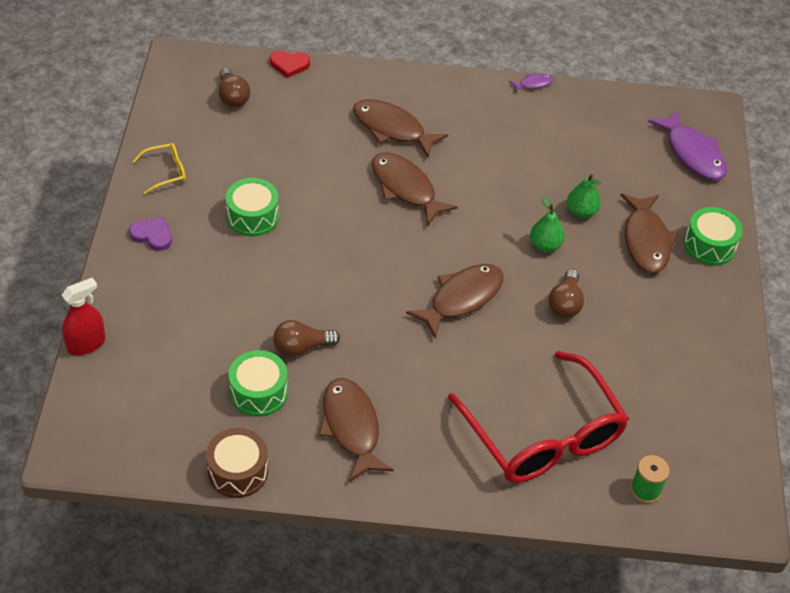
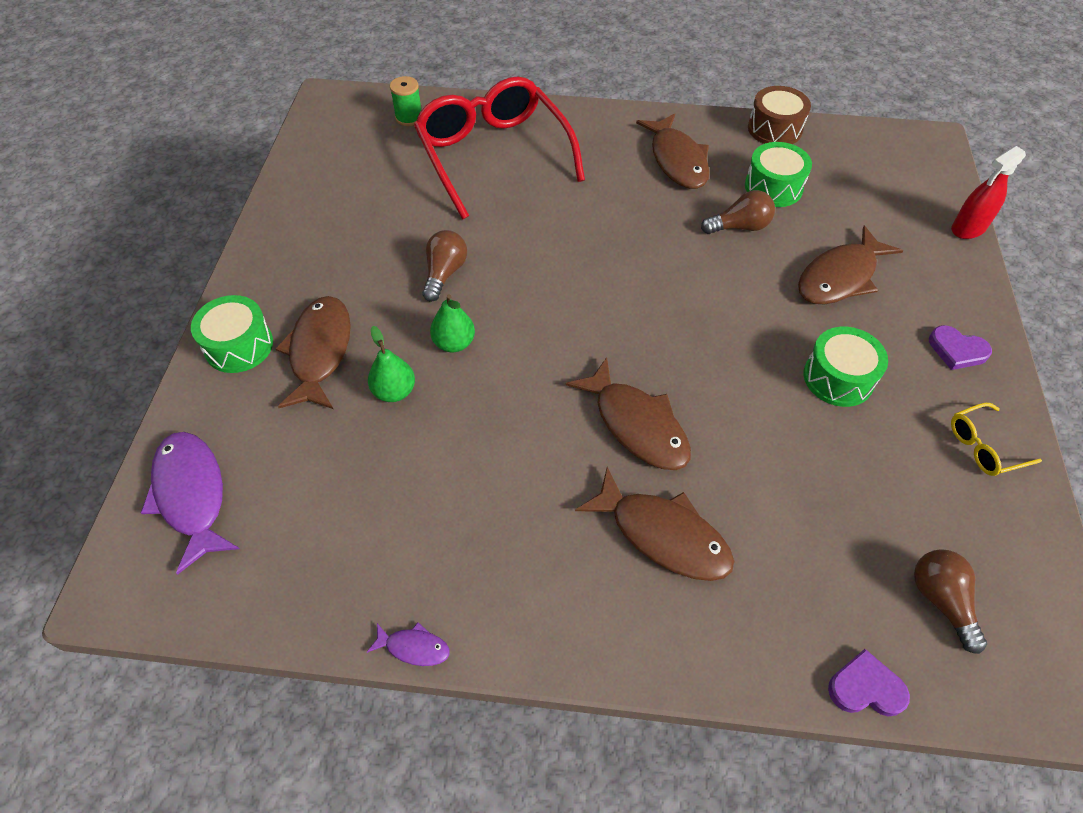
camera: 175 degrees left, 5 degrees up
(289, 65) = (865, 688): red heart -> purple heart
(462, 298) = (564, 278): brown fish -> brown fish (840, 277)
(533, 84) = (414, 647): purple fish -> purple fish turned 150 degrees counterclockwise

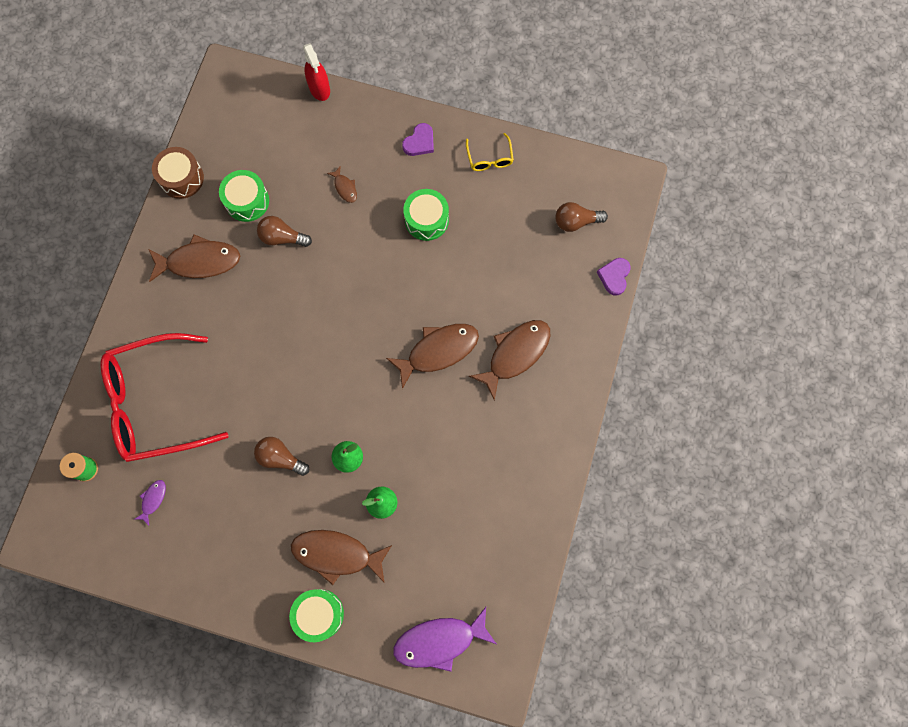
camera: 80 degrees left, 20 degrees up
(414, 647) = (560, 505): purple fish -> purple fish (153, 500)
(739, 227) = (282, 237): brown light bulb -> brown light bulb turned 75 degrees counterclockwise
(840, 277) = (345, 188): brown fish -> brown fish, size x0.47

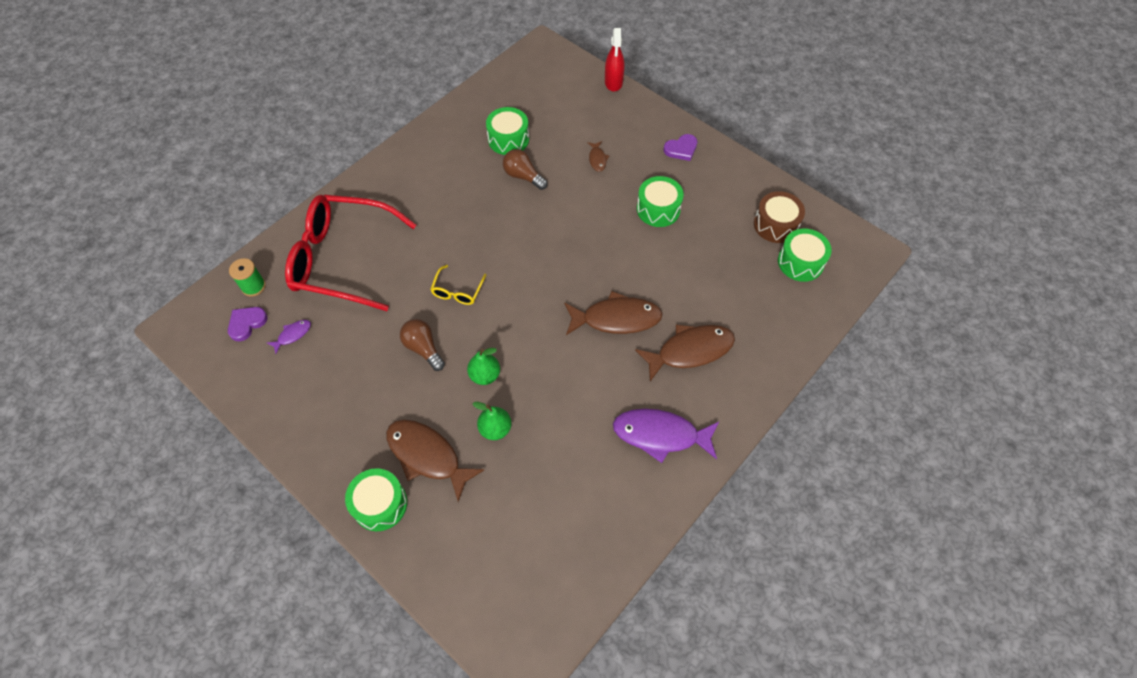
camera: 25 degrees right, 15 degrees down
(181, 178) = (464, 104): brown drum -> brown drum (775, 225)
(199, 261) = (443, 168): brown fish -> none
(439, 641) = (483, 588): purple fish -> purple fish (660, 435)
(489, 158) = (739, 183): yellow glasses -> yellow glasses (457, 291)
(576, 221) = (800, 262): brown light bulb -> green drum
(614, 276) = (820, 322): purple heart -> purple heart (247, 323)

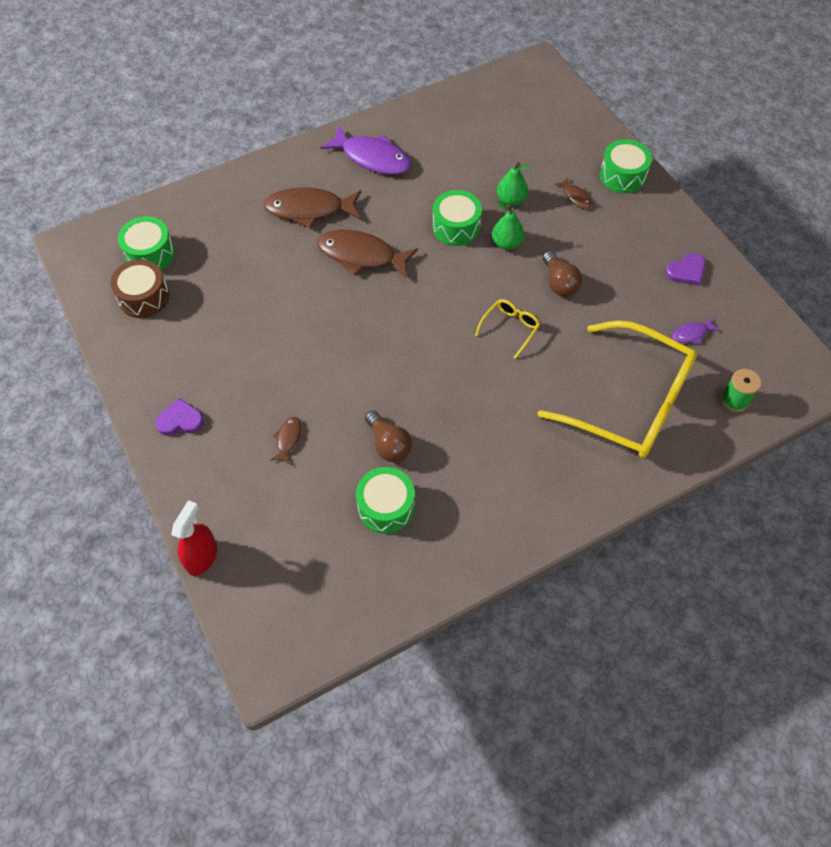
camera: 160 degrees left, 0 degrees up
(247, 323) = (741, 360): purple heart -> purple heart (686, 271)
(342, 259) = (630, 402): red glasses -> yellow glasses
(427, 456) = (576, 197): brown fish -> brown fish, size x0.47
(658, 209) = (255, 352): green drum -> green drum (456, 227)

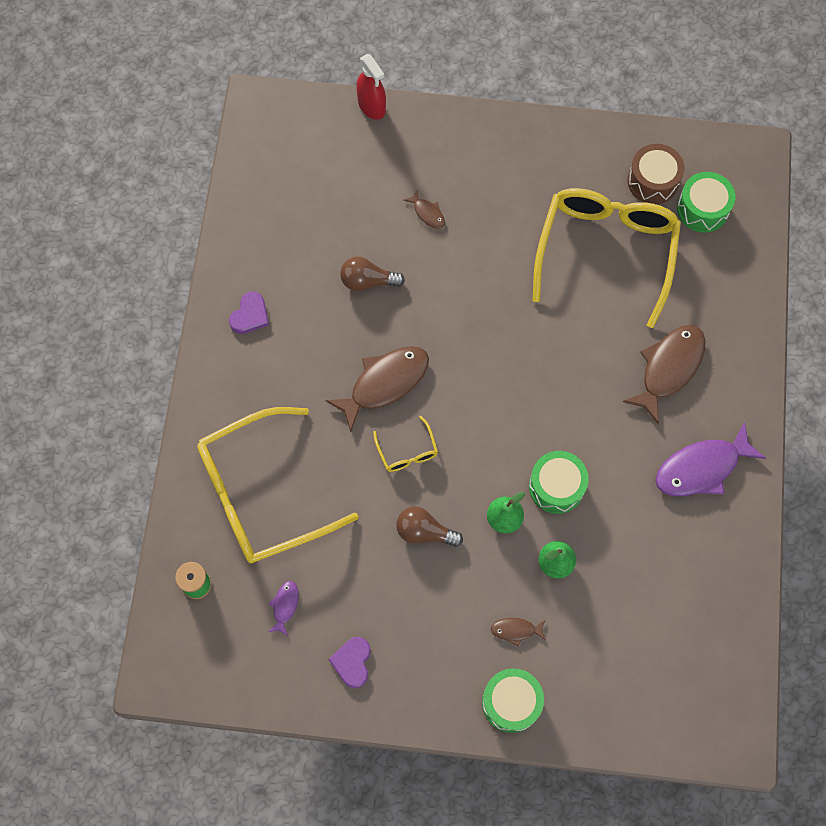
camera: 125 degrees right, 10 degrees up
(180, 420) = (502, 148): purple heart -> purple heart (250, 315)
(235, 295) = (606, 251): none -> yellow glasses
(361, 255) = (579, 379): brown fish -> brown fish (385, 383)
(386, 506) = (316, 246): green drum -> none

